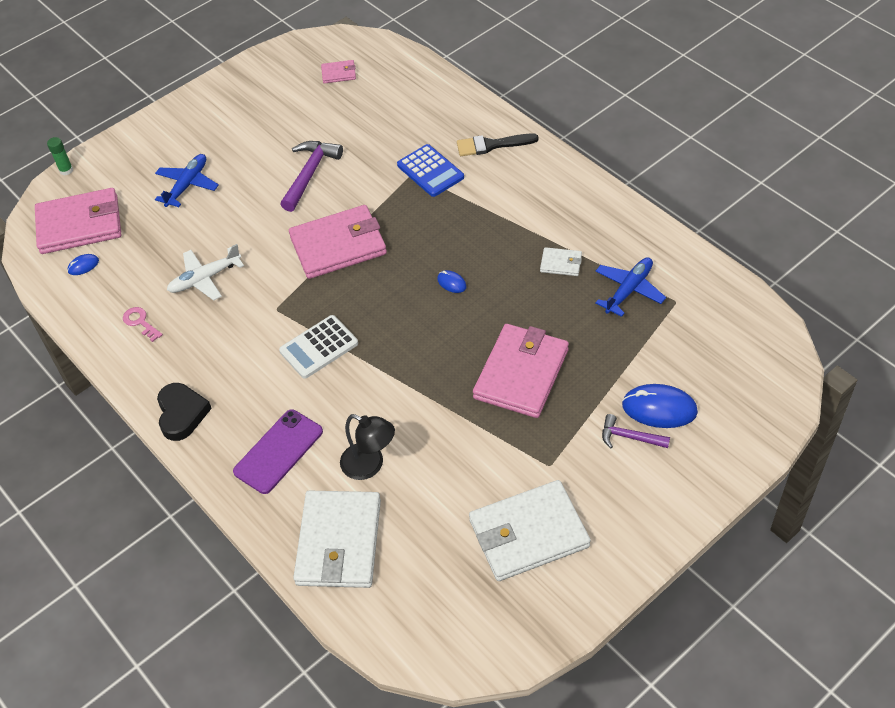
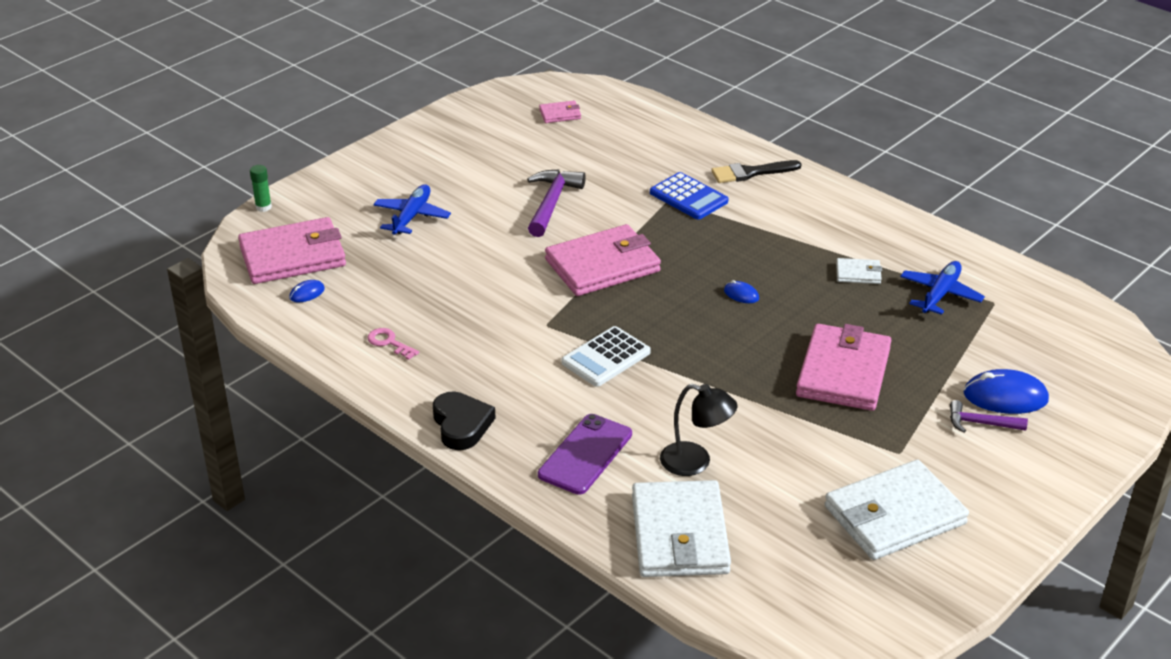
camera: 10 degrees left, 15 degrees down
(205, 279) = (455, 300): white plane -> none

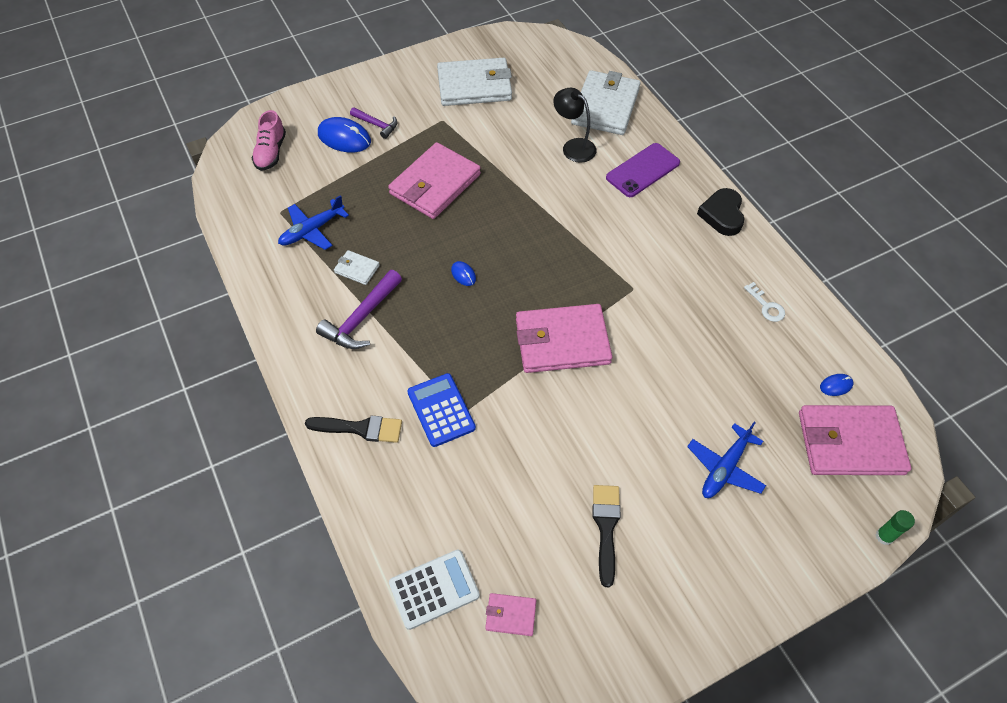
camera: 160 degrees left, 20 degrees up
(389, 343) = (766, 306): pink key -> white key
(505, 165) = (606, 527): none -> black brush
(552, 203) = (577, 444): purple hammer -> purple hammer (361, 318)
(606, 357) = (598, 243): white calculator -> white calculator (434, 589)
(1075, 357) = (271, 152): none -> pink shoe

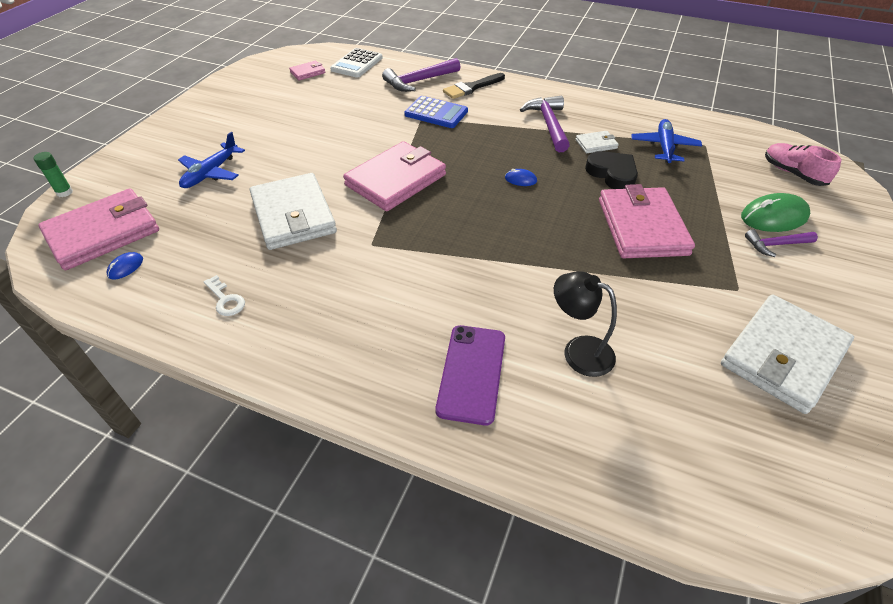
camera: 140 degrees right, 10 degrees down
(344, 138) = (773, 217): blue mouse -> green mouse
(400, 485) = (419, 81): none -> purple hammer
(573, 146) = (578, 351): black lamp -> black lamp turned 150 degrees counterclockwise
(605, 106) = (614, 444): white wallet -> white wallet (293, 215)
(606, 527) = (279, 116): black brush -> none
(722, 215) = (332, 374): black heart -> black heart (612, 174)
(725, 468) = (211, 173): blue plane -> blue plane turned 150 degrees counterclockwise
(766, 306) = (225, 299): white key -> white key turned 150 degrees counterclockwise

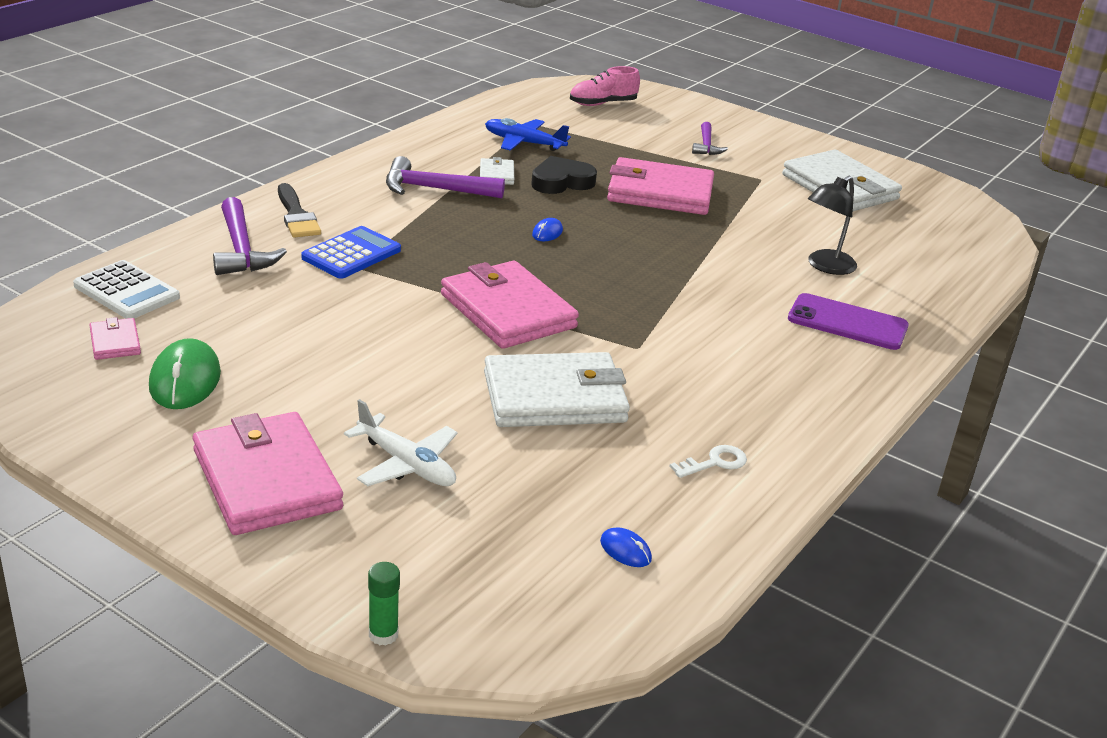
camera: 80 degrees left, 15 degrees down
(103, 233) = (530, 578): pink wallet -> pink wallet (267, 479)
(211, 173) = (406, 464): blue plane -> white plane
(773, 217) = (666, 133): green mouse -> green mouse (185, 380)

